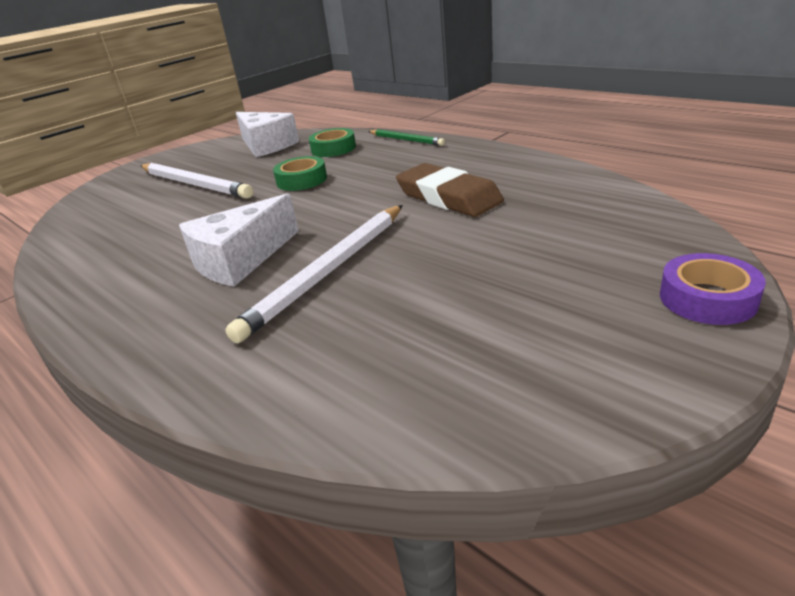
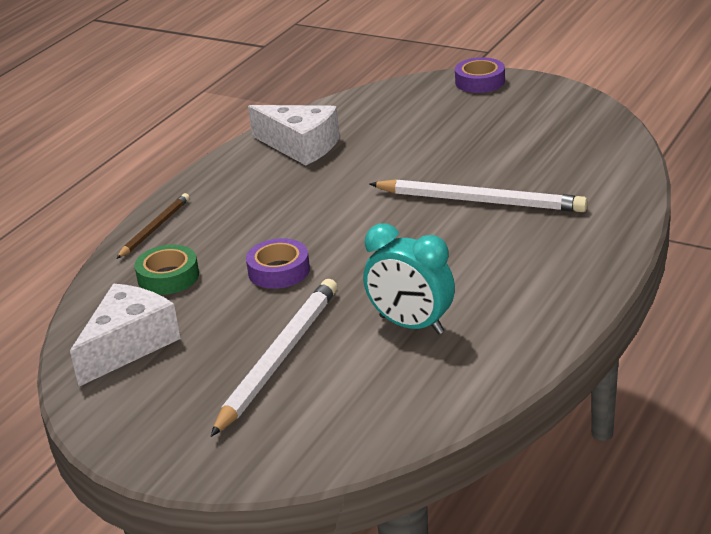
camera: 105 degrees left, 0 degrees up
(167, 228) = (411, 325): none -> turquoise clock
(240, 260) = (471, 249): white cheese -> white cheese (300, 146)
(302, 180) = (279, 271): green tape -> purple tape
(406, 140) = (154, 228): green pencil -> brown pencil
(448, 197) = (335, 175): brown eraser -> none

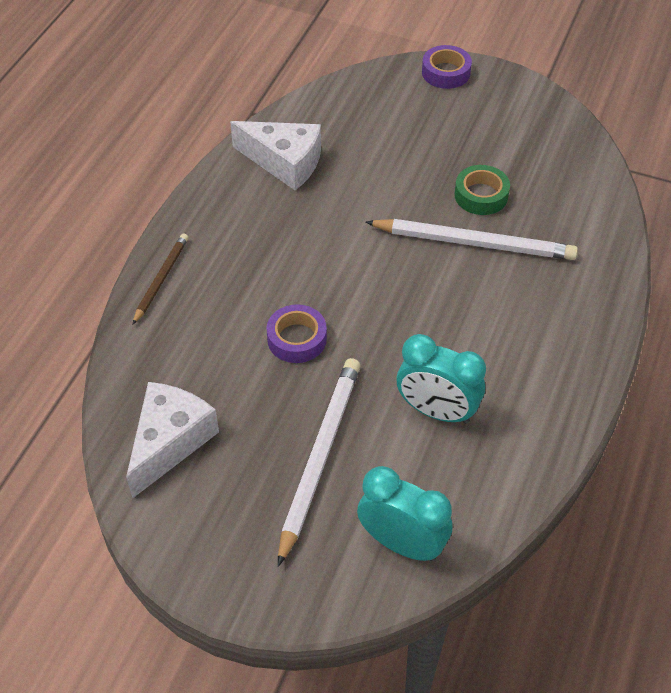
camera: 10 degrees left, 20 degrees up
(168, 277) = (189, 347): green tape -> green tape (481, 195)
(349, 426) = (402, 543): none -> turquoise clock

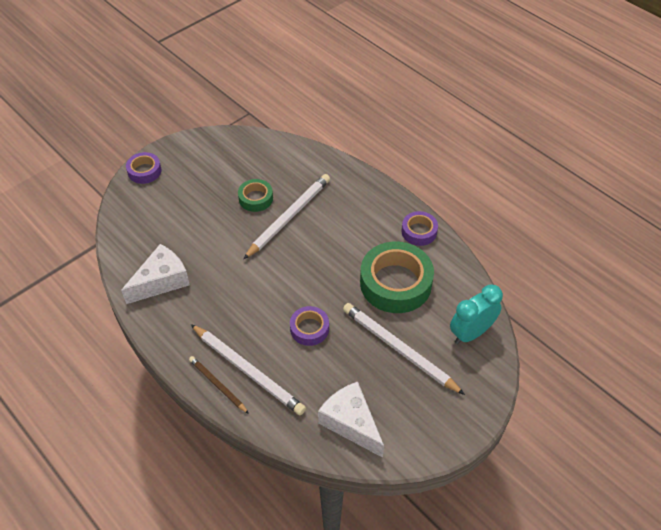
camera: 65 degrees left, 0 degrees up
(197, 300) = (248, 370): none -> white pencil
(436, 411) = (395, 283): turquoise clock -> green tape
(557, 407) = (419, 231): none -> purple tape

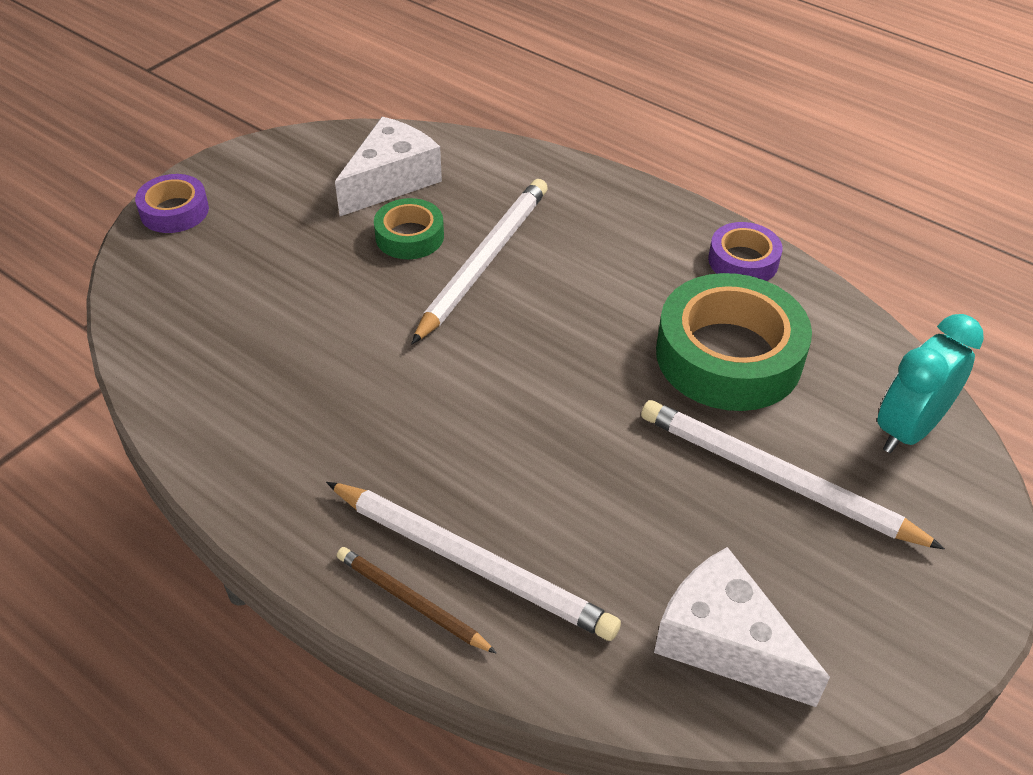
camera: 10 degrees left, 5 degrees down
(161, 281) = (245, 407): white cheese -> white cheese (391, 181)
(309, 329) = (581, 461): purple tape -> none

